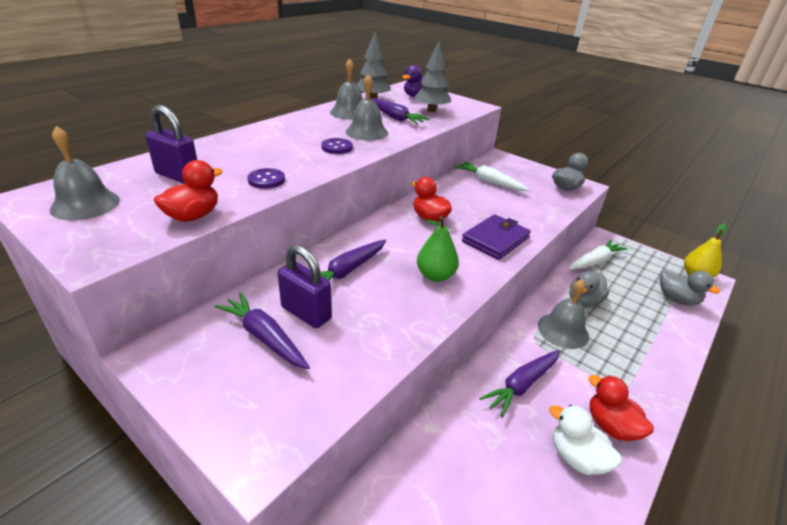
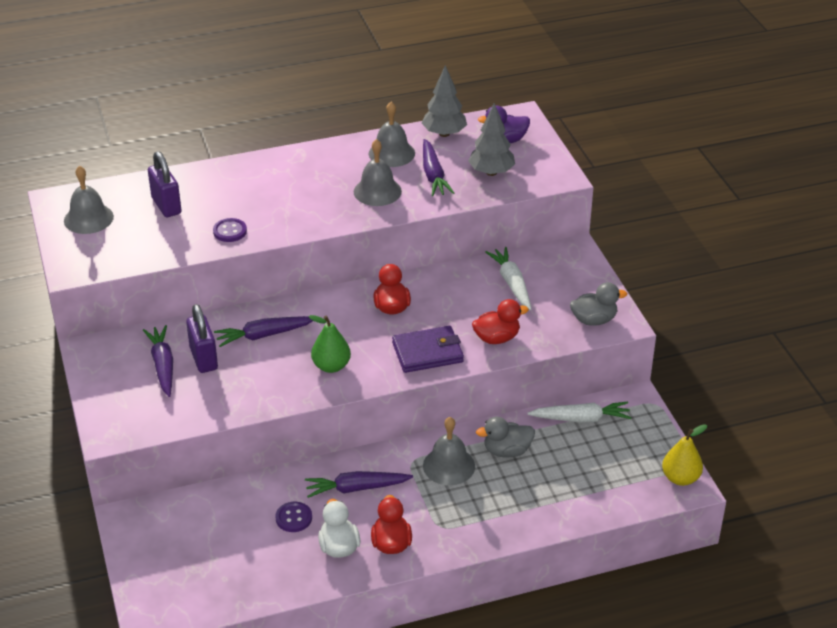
camera: 35 degrees right, 5 degrees up
(193, 216) = (151, 254): red duck -> red duck (497, 338)
(337, 147) = (325, 206): purple button -> purple button (294, 518)
(676, 299) = (613, 489): grey duck -> none

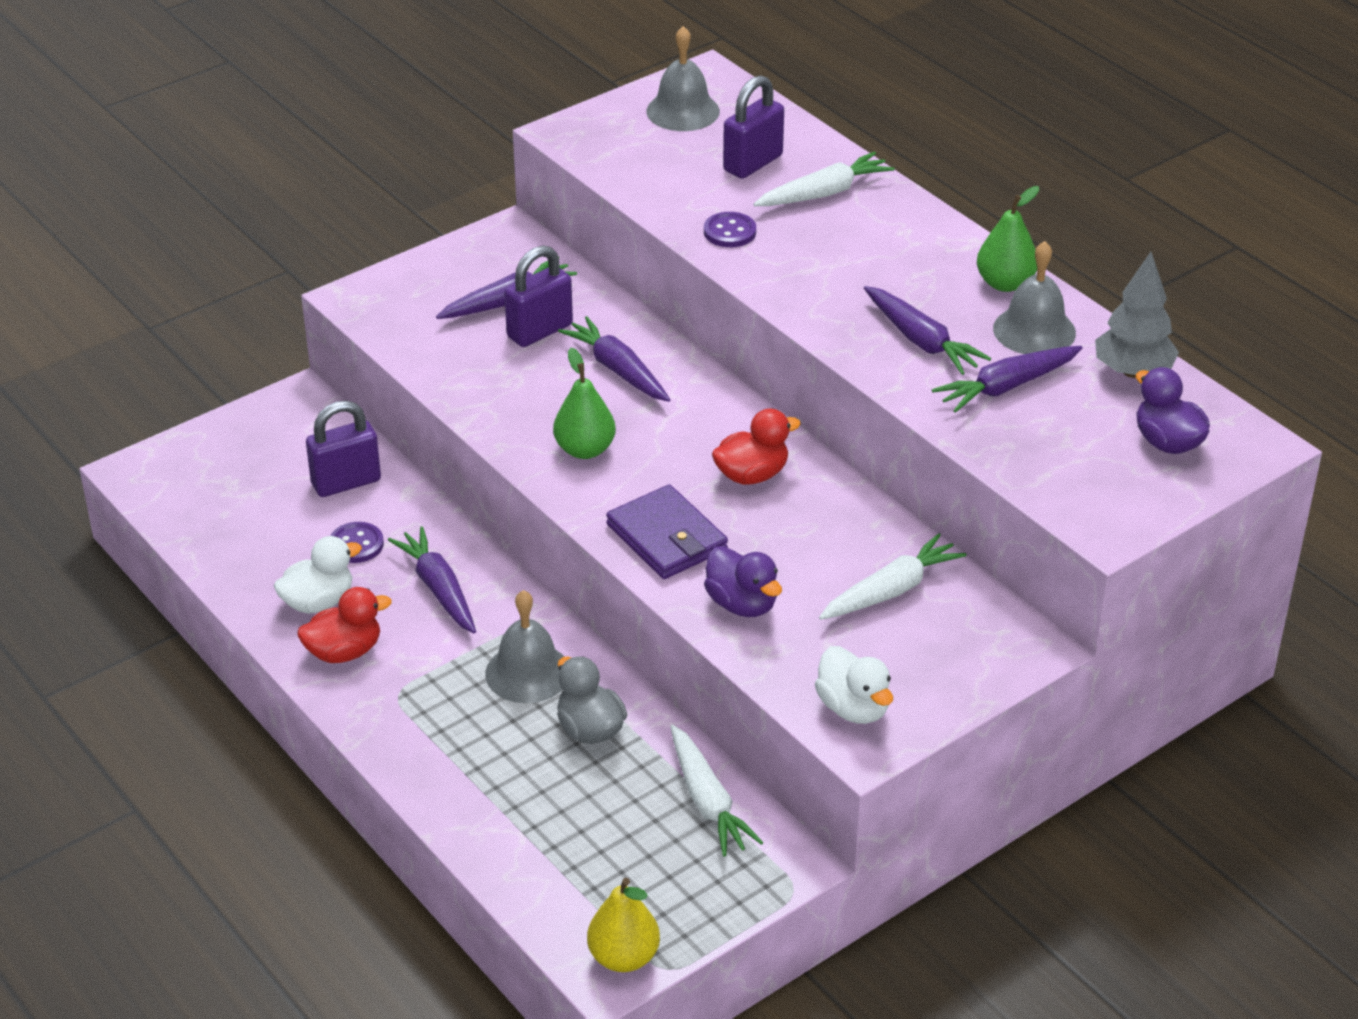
camera: 70 degrees right, 0 degrees up
(217, 188) = (824, 193): none -> white carrot
(229, 511) = (346, 482): none -> purple padlock
(345, 151) = (1005, 283): none -> green pear
(377, 191) = (921, 341): grey bell -> purple carrot
(491, 172) = (1061, 447): grey tree -> none
(497, 338) = (742, 604): red duck -> purple duck
(594, 320) = (853, 708): grey duck -> white duck

